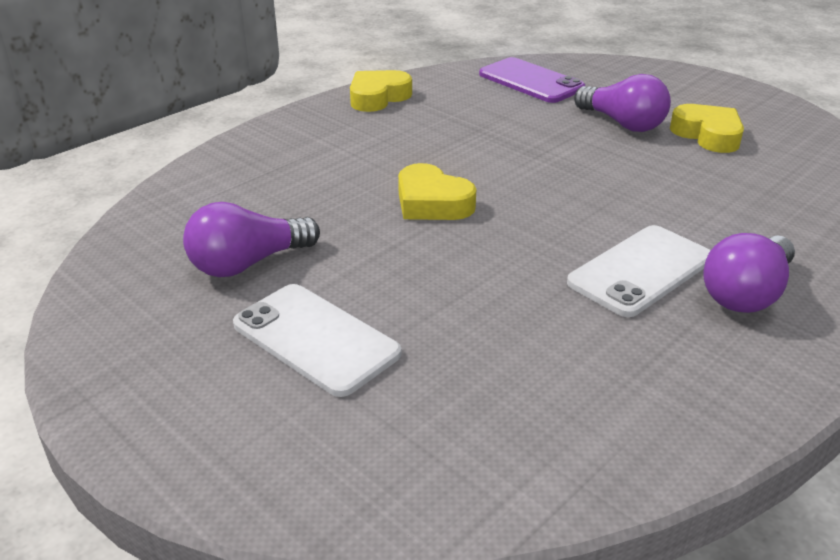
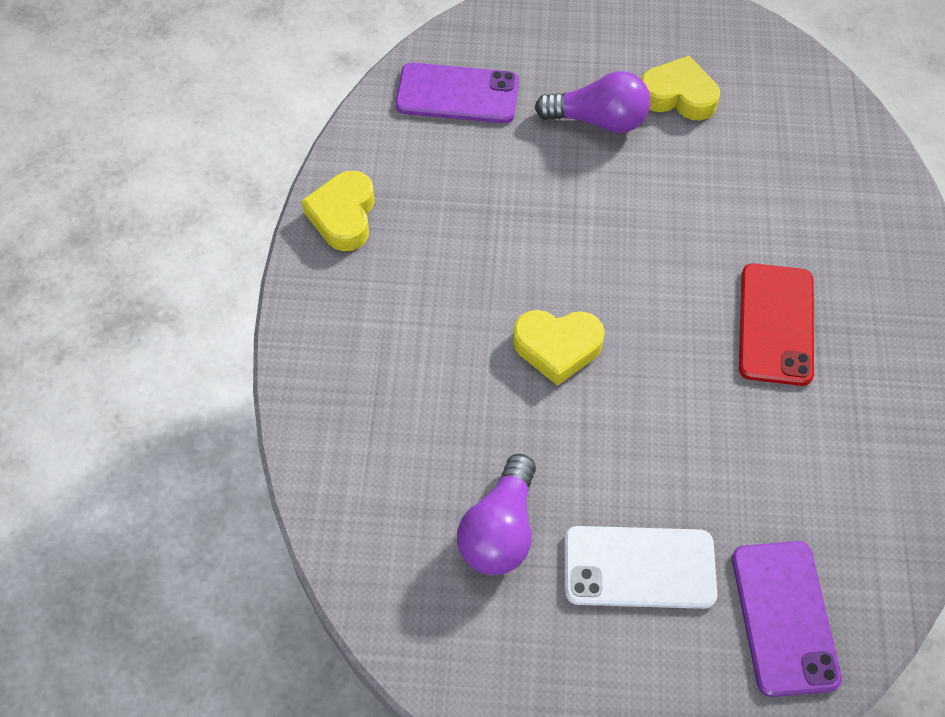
camera: 40 degrees left, 25 degrees up
(393, 445) = (784, 617): none -> purple phone
(640, 271) = (776, 324): white phone -> red phone
(746, 293) = (857, 301): purple light bulb -> none

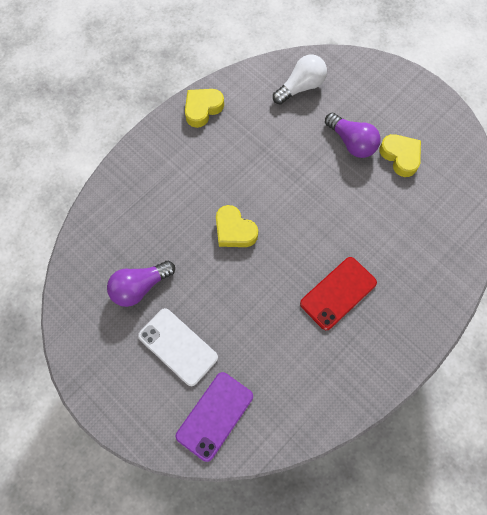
camera: 40 degrees right, 10 degrees up
(457, 94) = (301, 87): purple phone -> white light bulb

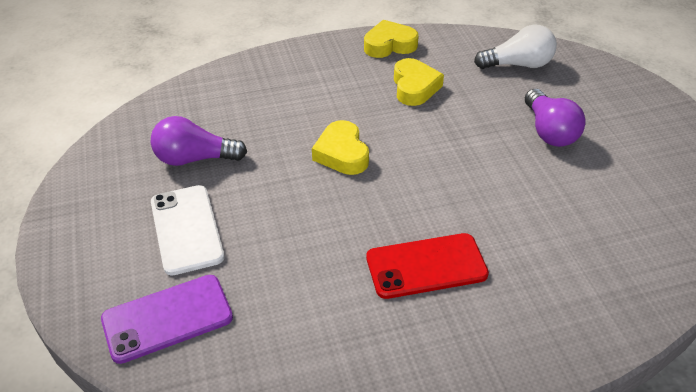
camera: 30 degrees right, 25 degrees down
(400, 156) = (608, 167): yellow heart -> yellow heart (414, 87)

